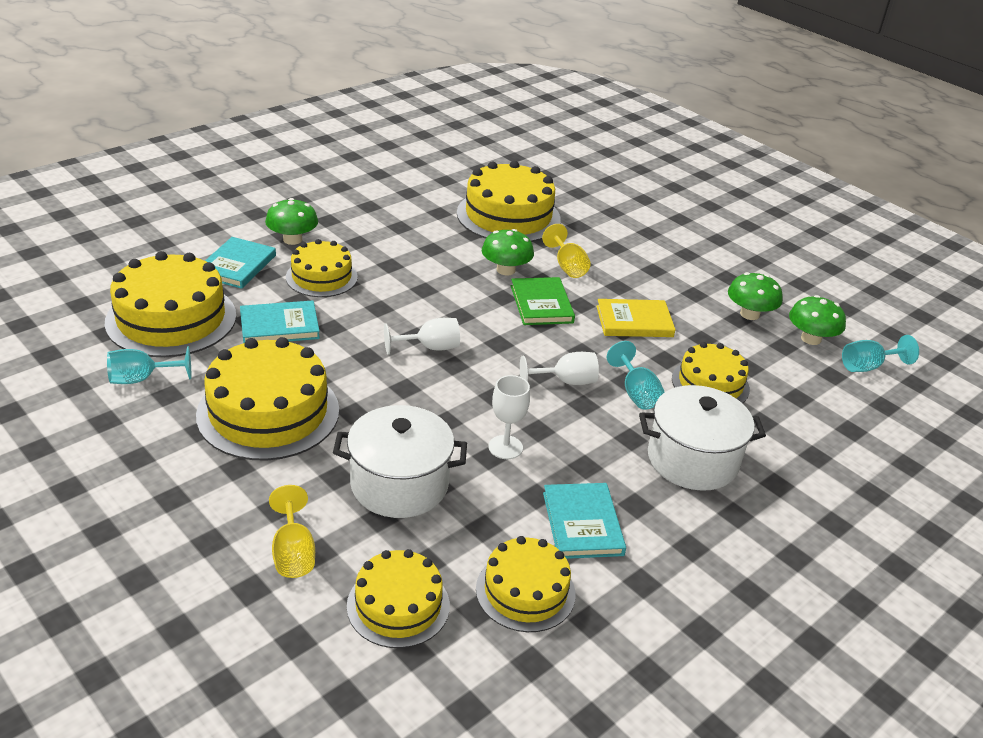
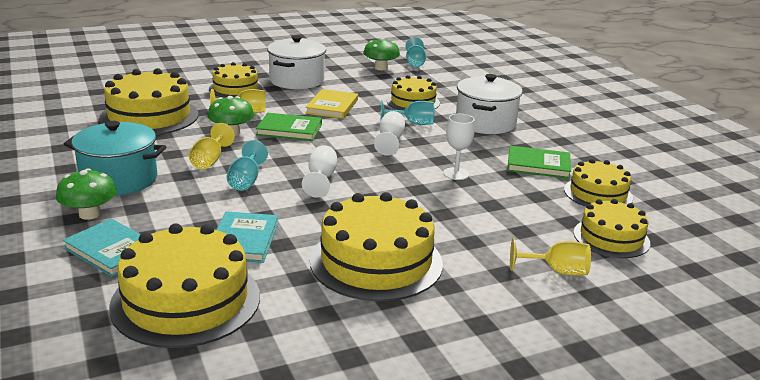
camera: 70 degrees left, 10 degrees down
(141, 379) = (288, 328): turquoise goblet -> turquoise goblet (246, 181)
(321, 277) = (175, 209): yellow cake -> yellow cake (235, 88)
(362, 236) = (119, 179): none -> turquoise pot
(399, 484) = (487, 218): white pot -> white pot (296, 80)
(430, 272) = (209, 161): none -> yellow goblet
(582, 523) = (538, 165): turquoise book -> green book
(749, 314) = (345, 75): green mushroom -> none

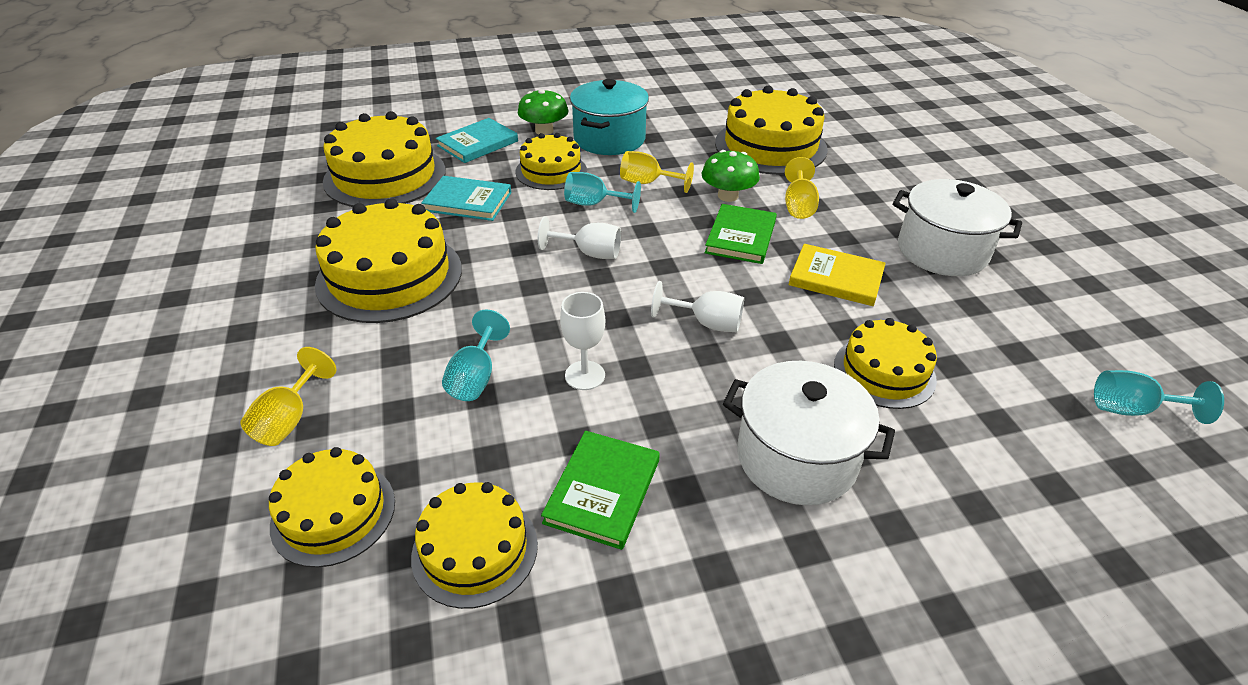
camera: 100 degrees right, 15 degrees up
(235, 88) = (884, 199): yellow cake -> yellow cake (551, 171)
(380, 68) = (1064, 352): green mushroom -> none
(413, 123) = (781, 357): turquoise goblet -> turquoise goblet (475, 377)

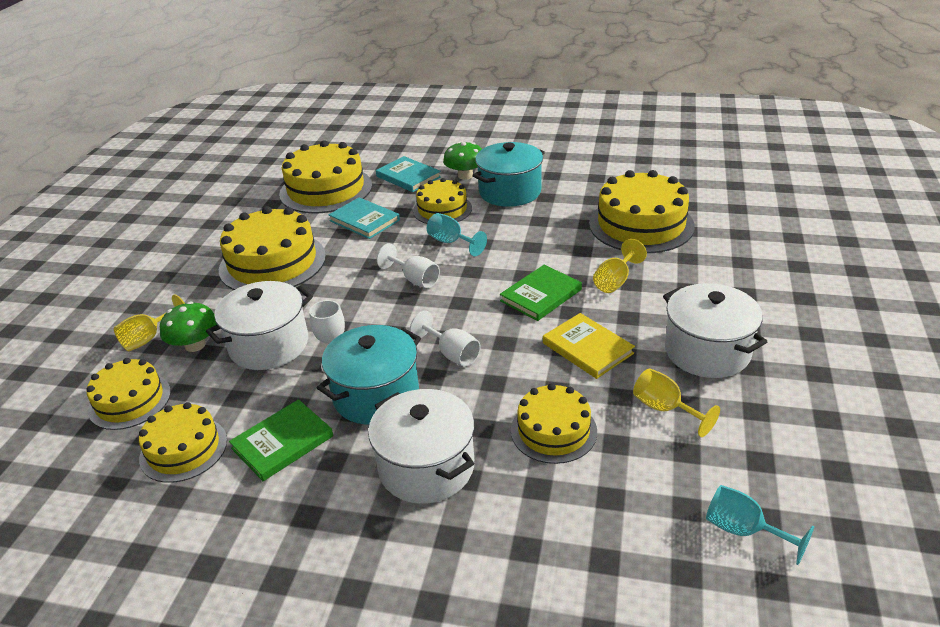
camera: 30 degrees right, 5 degrees down
(475, 377) = (269, 345): turquoise goblet -> white pot
(478, 143) = (408, 177): turquoise book -> turquoise book turned 60 degrees clockwise
(647, 183) = (507, 234): yellow goblet -> yellow goblet (665, 409)
(664, 395) = (376, 395): none -> turquoise pot
(728, 196) = (562, 259): green mushroom -> green mushroom (195, 345)

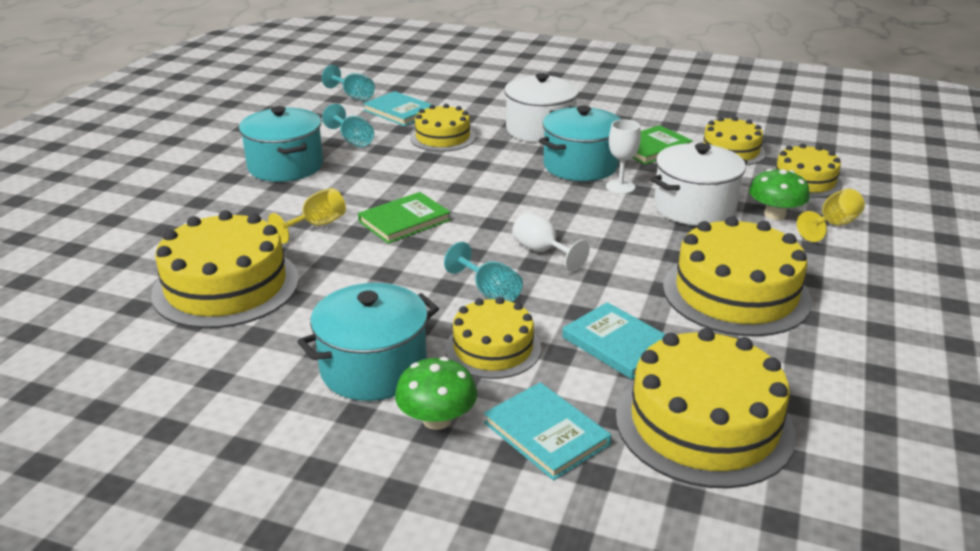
camera: 175 degrees left, 5 degrees down
(452, 354) = (510, 184): white goblet -> none
(587, 348) = (386, 177): yellow book -> none
(642, 489) = (399, 112): none -> turquoise book
(665, 409) = (353, 140): yellow goblet -> turquoise goblet
(707, 351) = (285, 166): white pot -> turquoise pot

